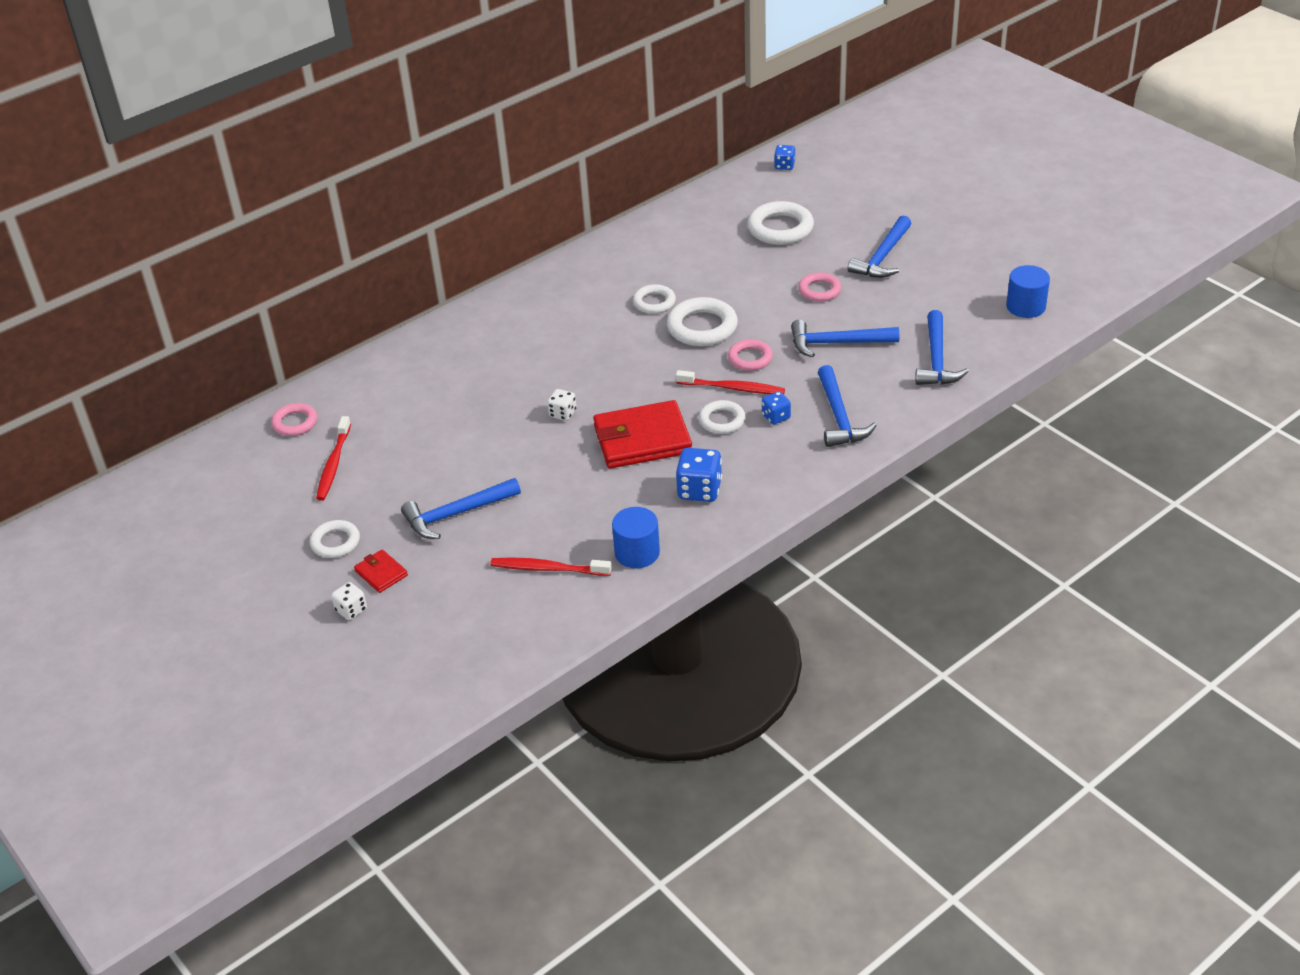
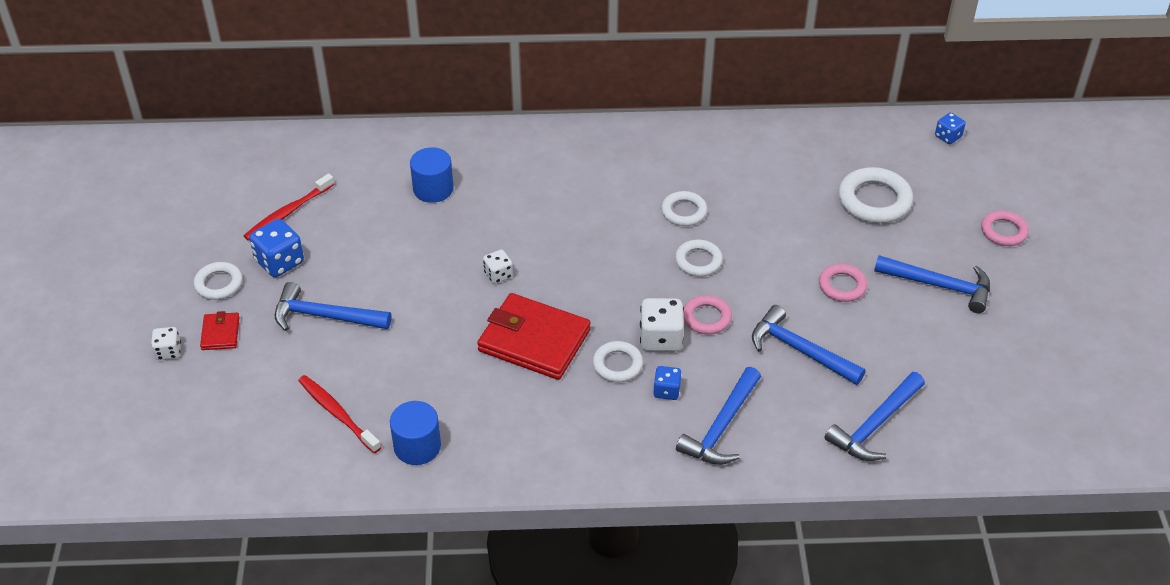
camera: 35 degrees right, 5 degrees up
(295, 423) = (300, 158): pink ring -> pink ring (1003, 231)
(699, 490) = (528, 420): blue dice -> blue dice (279, 262)
(702, 327) = (698, 261): white ring -> white ring, size x0.62
(733, 388) = (660, 339): red toothbrush -> white dice
(882, 257) = (939, 285): blue hammer -> blue hammer turned 135 degrees counterclockwise
(1025, 306) = (1025, 423): blue cylinder -> blue cylinder (433, 189)

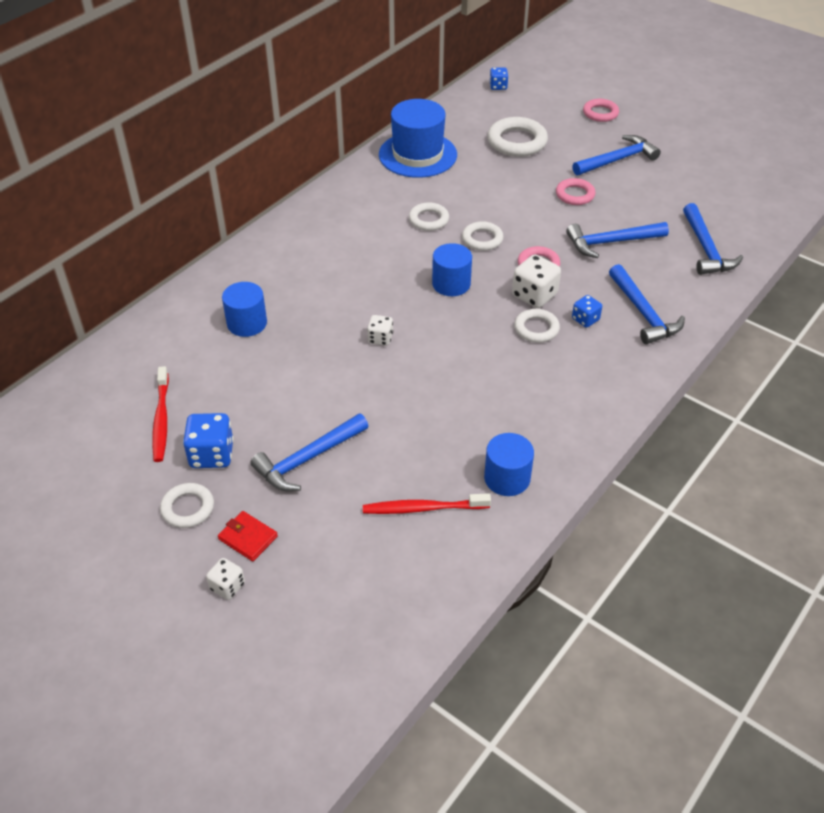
camera: 50 degrees left, 0 degrees up
(534, 340) = (467, 356): red wallet -> none
(614, 277) = (451, 284): none -> blue cylinder
(767, 149) = (417, 155): none -> blue hat

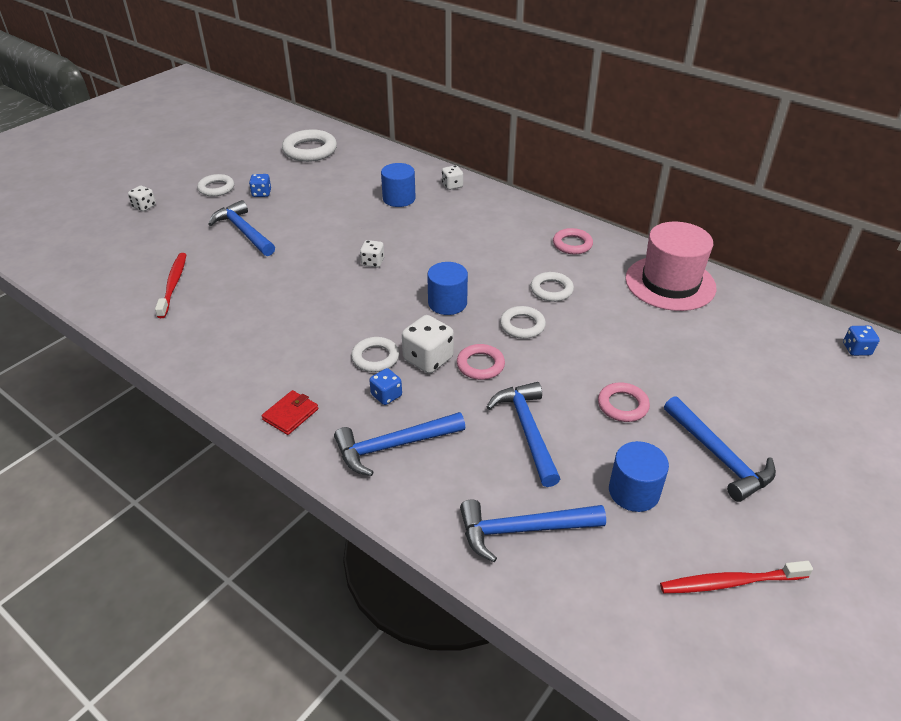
camera: 90 degrees right, 5 degrees down
(161, 420) = (301, 173): red toothbrush -> red toothbrush (729, 582)
(212, 455) = (261, 193): blue dice -> blue dice, size x0.59
(223, 280) = (452, 185): none -> white dice
(248, 538) = (181, 211): red wallet -> red wallet (290, 414)
(417, 155) = (670, 283): blue hat -> pink hat
(507, 478) = (186, 329): blue cylinder -> blue cylinder (633, 491)
(517, 142) = (727, 360): white ring -> white ring (310, 150)
(600, 113) = (838, 449): pink ring -> pink ring (572, 244)

